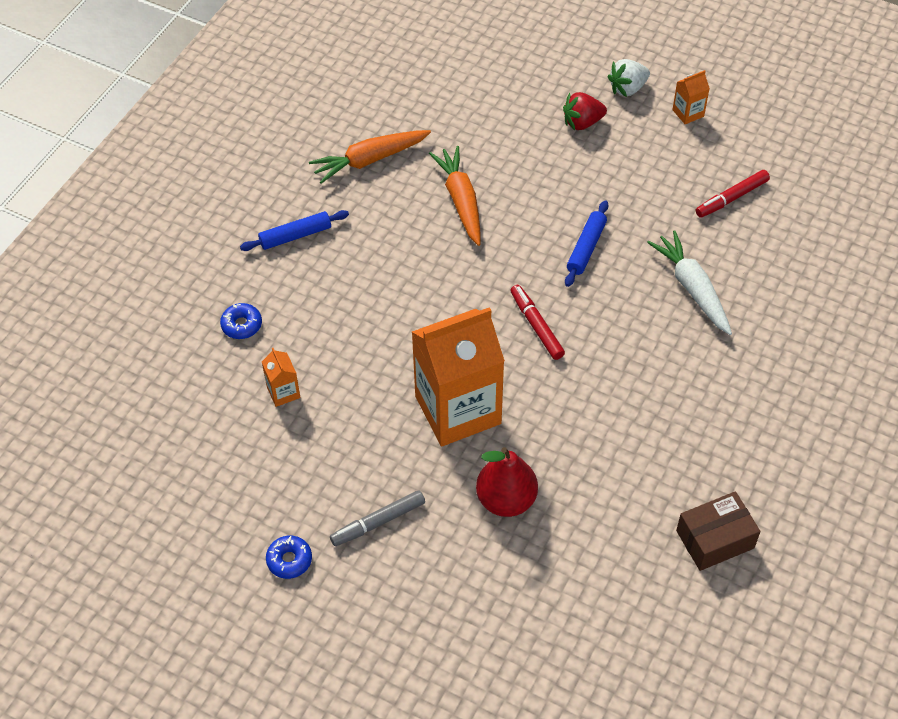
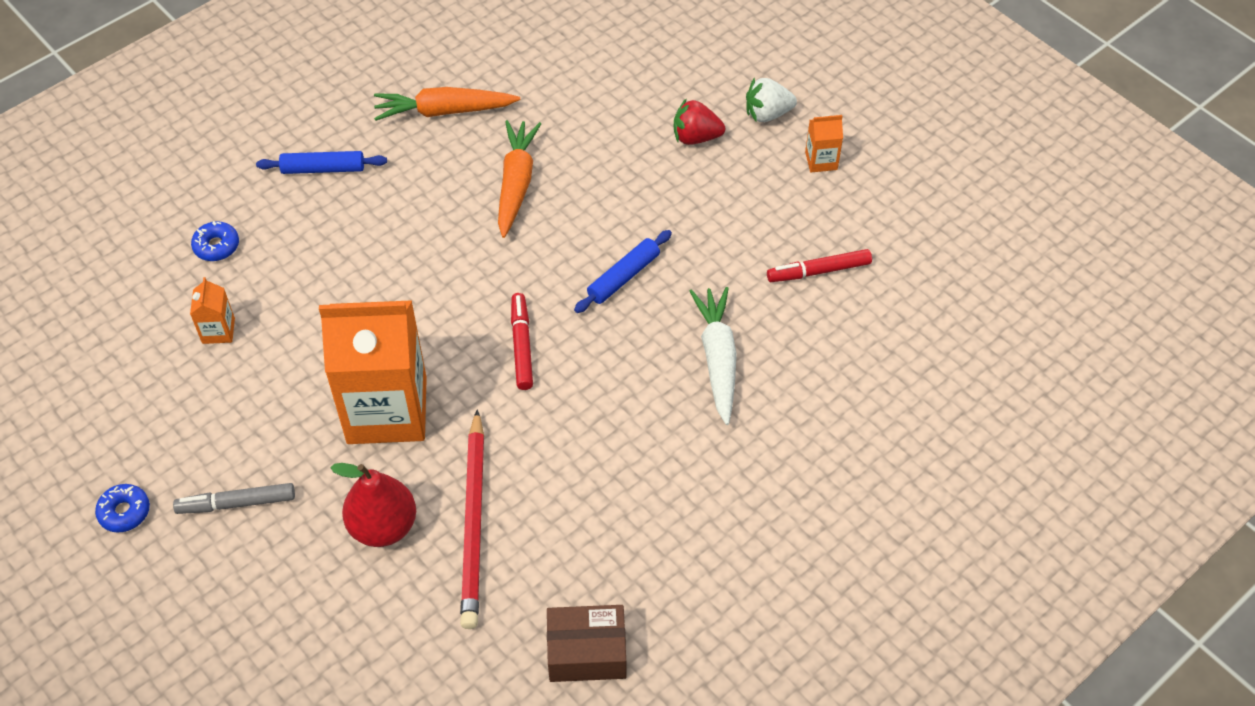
camera: 20 degrees right, 0 degrees up
(575, 473) = (474, 522): none -> red pencil

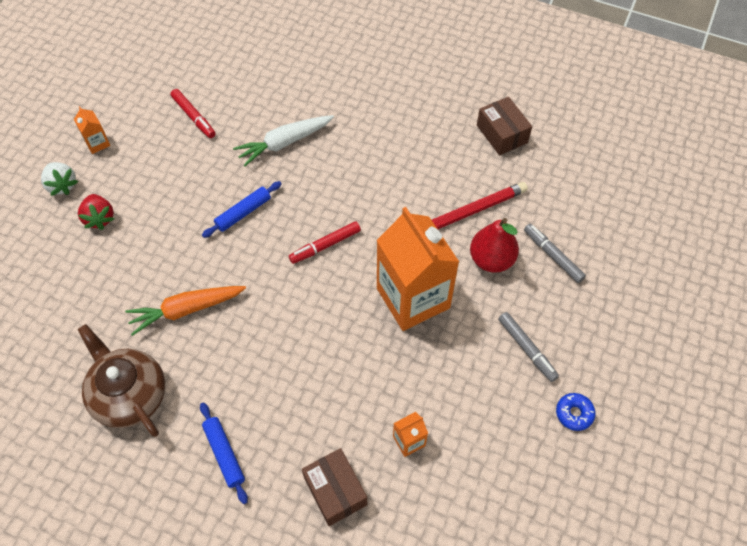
camera: 115 degrees left, 5 degrees up
(216, 246) = (335, 491): blue donut -> brown box
(341, 607) = (552, 256): none -> grey marker
(443, 111) = (129, 395): orange carrot -> brown teapot
(623, 277) = (243, 213): blue rolling pin -> blue rolling pin turned 60 degrees counterclockwise

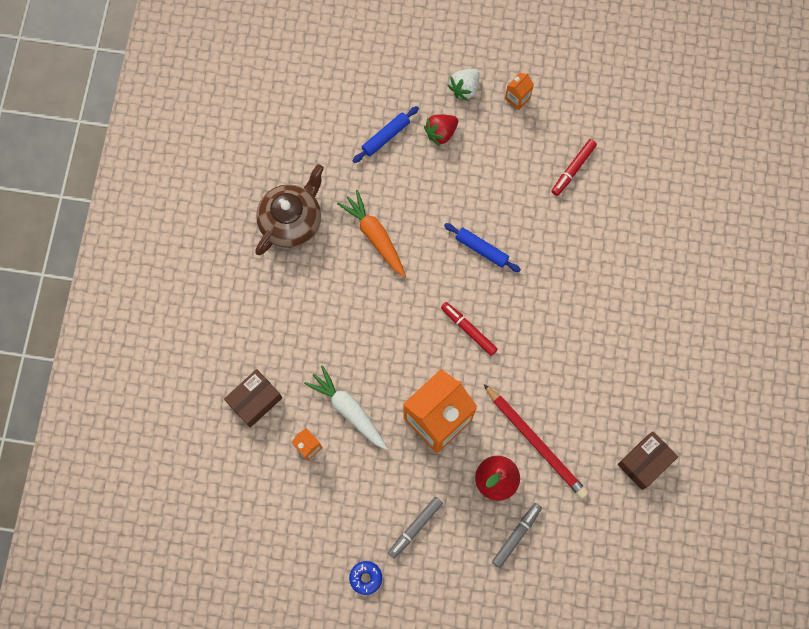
camera: 75 degrees right, 15 degrees up
(224, 454) = (263, 308): blue rolling pin -> blue rolling pin (385, 137)
(284, 143) = (568, 260): white carrot -> white carrot (348, 409)

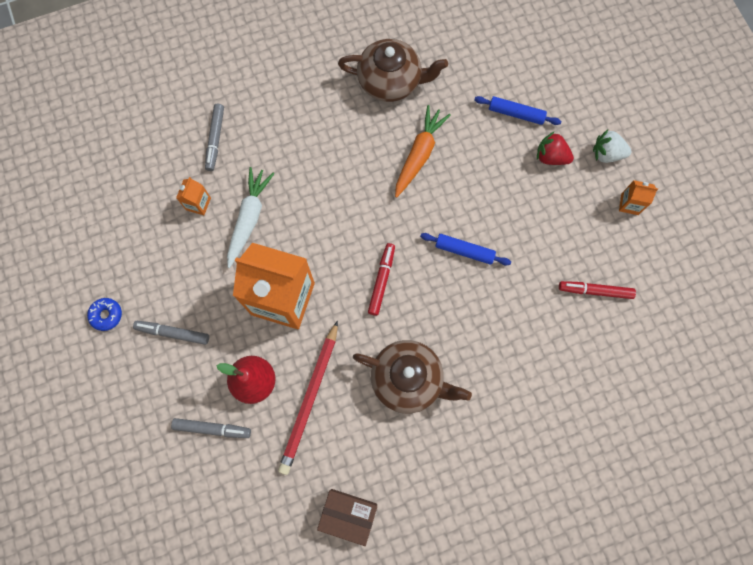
camera: 60 degrees right, 0 degrees up
(255, 400) = (215, 139): brown box -> grey marker
(481, 249) = (464, 251): blue rolling pin -> blue rolling pin turned 75 degrees counterclockwise
(563, 355) = (408, 379): none -> brown teapot

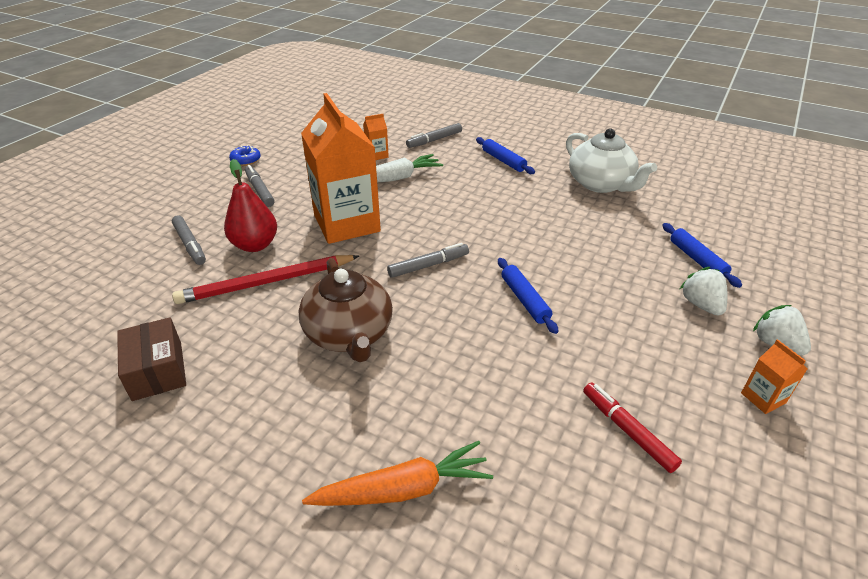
camera: 50 degrees right, 35 degrees down
(298, 117) = (503, 161): none -> blue rolling pin
(381, 280) = (428, 265): red marker -> grey marker
(390, 81) = (601, 184): brown teapot -> white teapot
(419, 154) = (569, 227): orange carrot -> orange carrot (404, 489)
(551, 157) = (701, 305): red strawberry -> white strawberry

